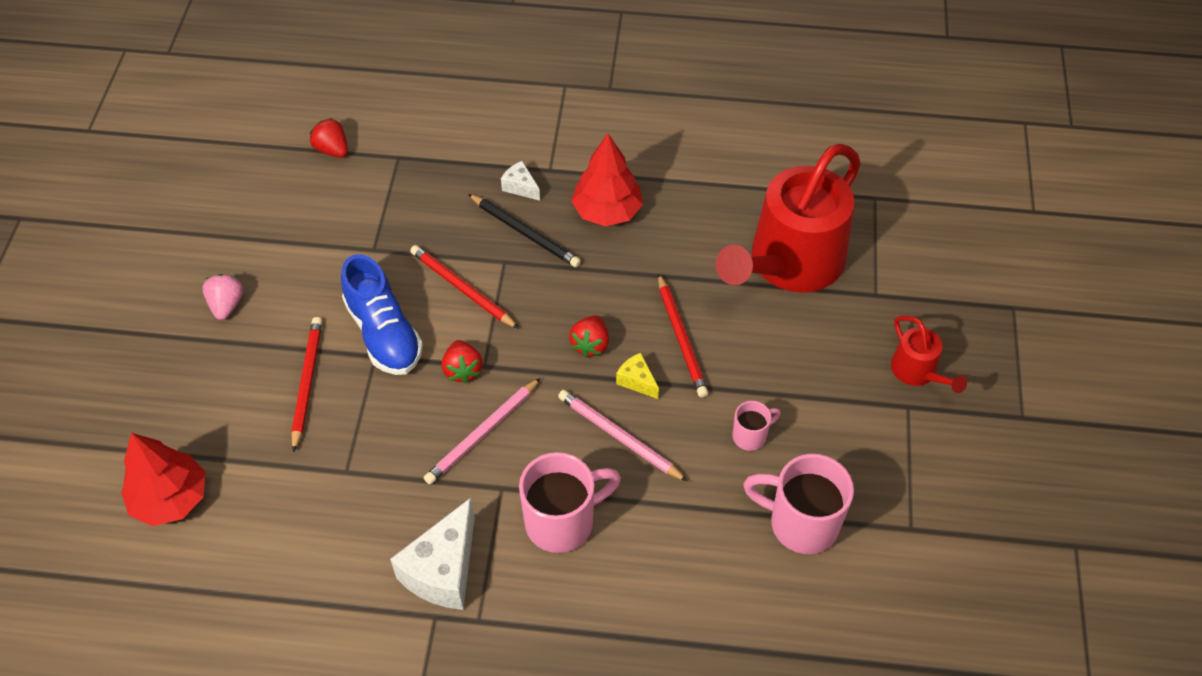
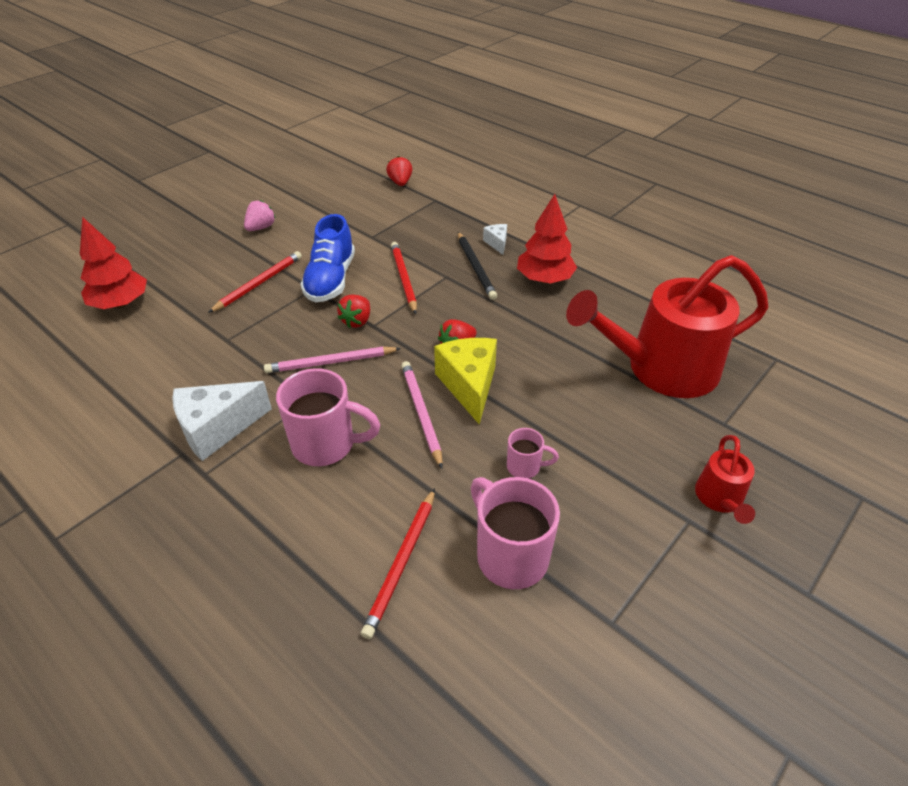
camera: 35 degrees right, 10 degrees down
(637, 381) = (469, 385): yellow cheese -> yellow cheese, size x2.02
(681, 338) = (529, 375): red pencil -> red pencil (402, 563)

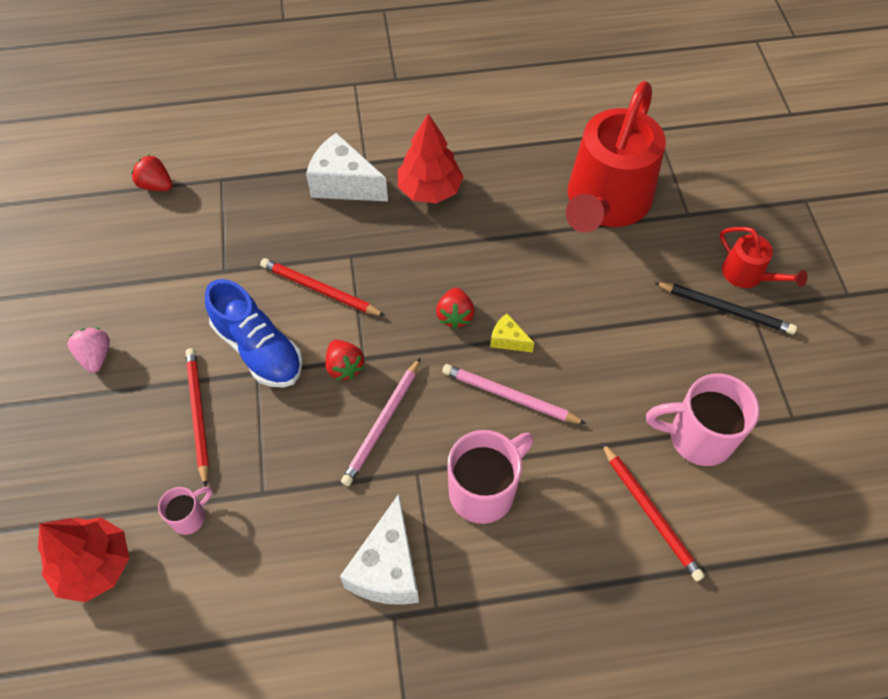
camera: 50 degrees left, 15 degrees up
(469, 385) = (508, 340): yellow cheese -> yellow cheese, size x0.50
(476, 267) = (361, 225): black pencil -> black pencil (725, 309)
(497, 243) = (344, 184): white cheese -> white cheese, size x2.02
(525, 467) = (626, 367): pink mug -> pink mug (190, 517)

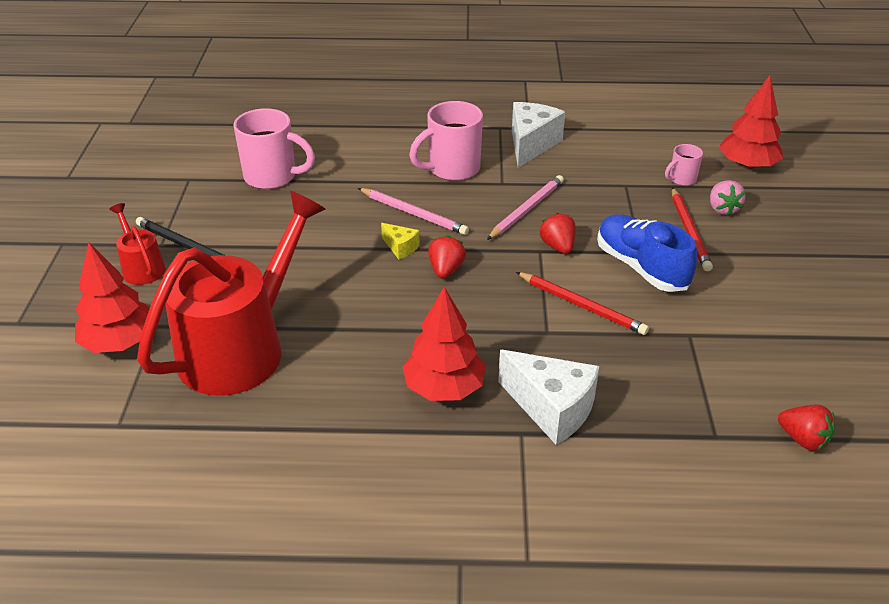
camera: 170 degrees left, 20 degrees down
(96, 356) = (802, 279): pink strawberry -> pink strawberry (722, 209)
(650, 513) = (333, 148): red pencil -> none
(706, 193) = (119, 342): none -> red tree

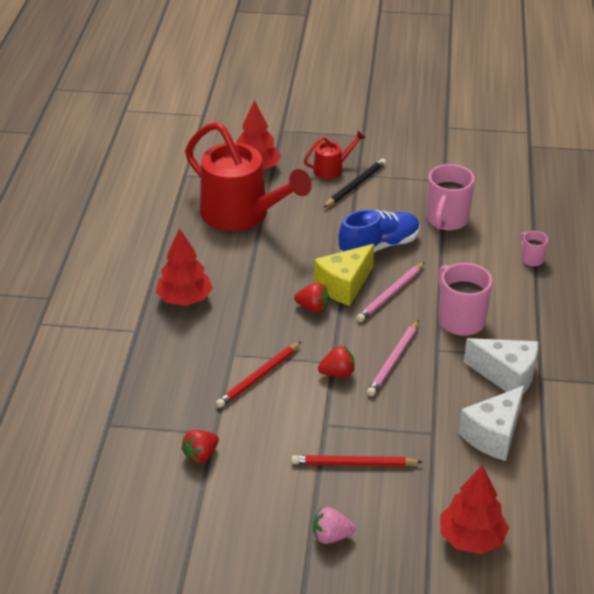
camera: 95 degrees right, 0 degrees up
(400, 248) = (344, 285): yellow cheese -> yellow cheese, size x2.02
(526, 210) = (393, 360): pink pencil -> pink pencil turned 75 degrees clockwise
(551, 409) = (153, 347): white cheese -> white cheese (493, 435)
(641, 267) = (303, 420): blue shoe -> blue shoe (379, 246)
(681, 179) = (443, 477): pink mug -> pink mug (531, 259)
(722, 209) = (389, 497): pink strawberry -> pink strawberry (331, 536)
(803, 439) = (91, 471): red strawberry -> red strawberry (201, 455)

